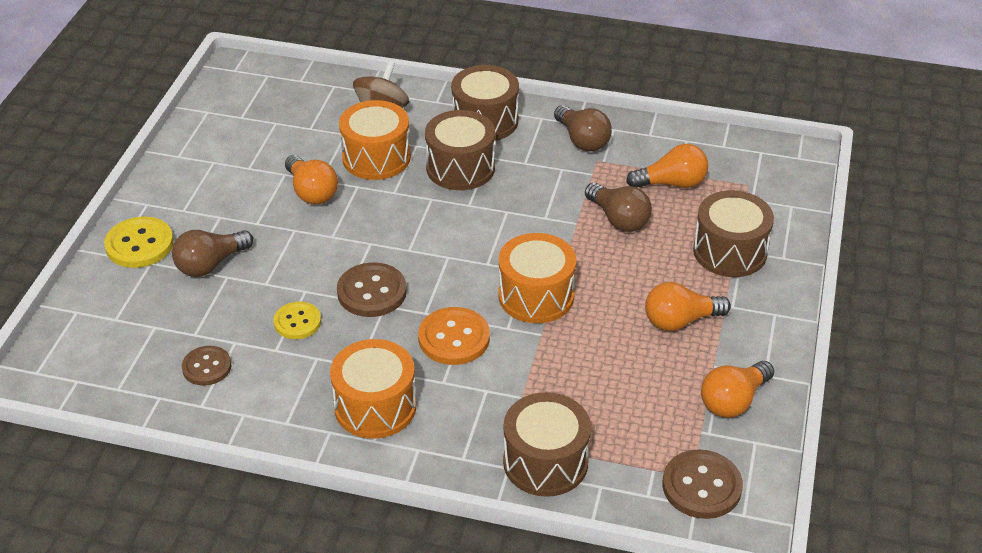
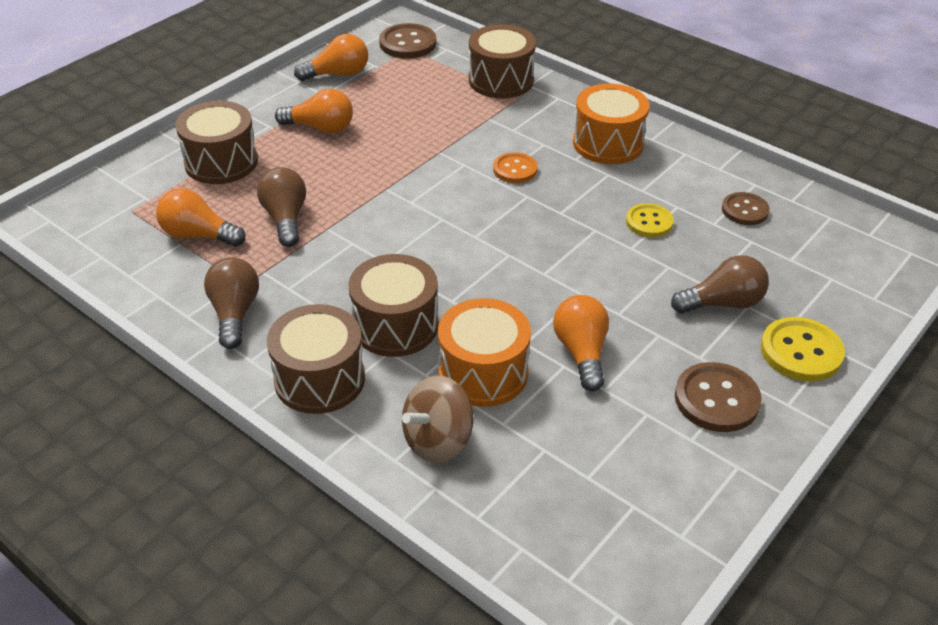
camera: 155 degrees left, 0 degrees up
(372, 292) = (567, 226): brown button -> brown button (716, 399)
(454, 338) = (515, 169): orange button -> orange button, size x0.67
(536, 296) = (420, 179): orange drum -> none

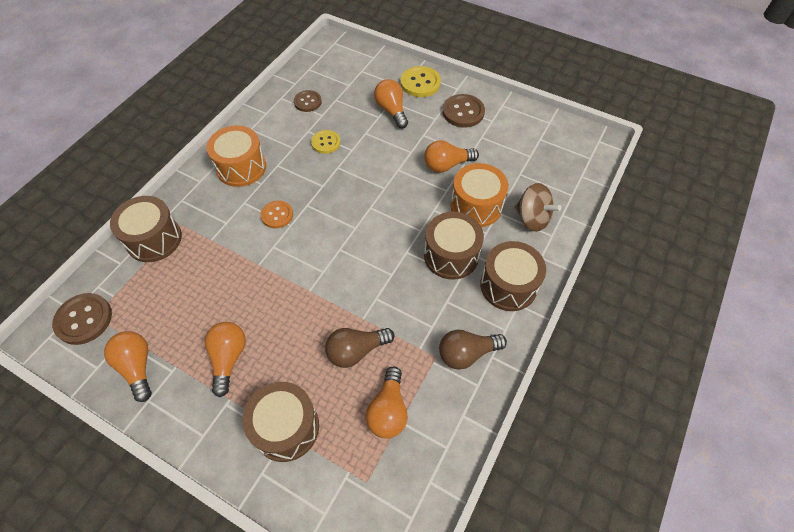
camera: 100 degrees left, 15 degrees up
(722, 303) = (391, 110): brown light bulb -> orange light bulb

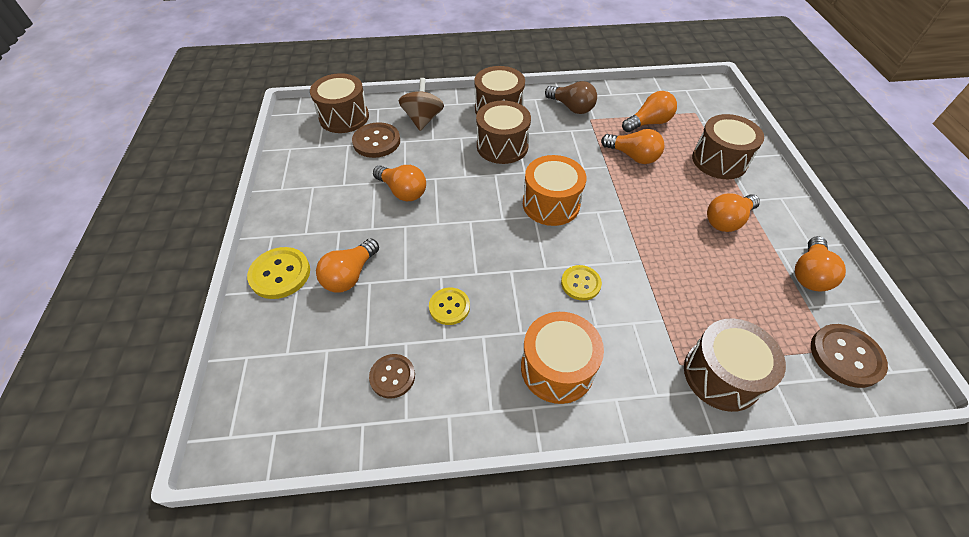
camera: 125 degrees left, 5 degrees down
(277, 215) = (580, 283): orange button -> yellow button
(356, 351) = (633, 156): brown light bulb -> orange light bulb
(463, 112) = (313, 213): brown button -> brown button (376, 142)
(476, 206) = (437, 153): orange drum -> orange drum (551, 204)
(572, 167) = (344, 117): none -> brown drum

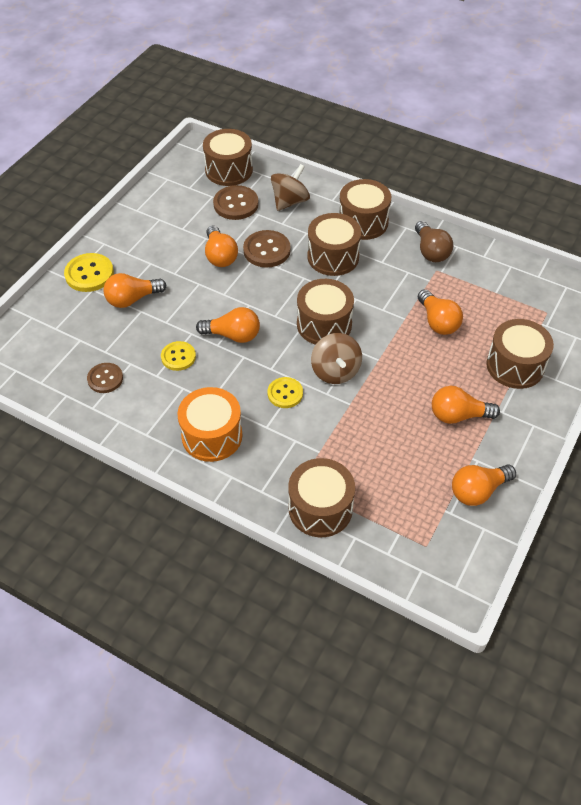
camera: 35 degrees right, 0 degrees up
(551, 204) = (324, 324): orange drum -> brown drum
(600, 238) = (335, 371): none -> brown spinning top
(648, 123) = (488, 300): orange light bulb -> orange light bulb (233, 335)
(845, 356) = (431, 556): brown button -> brown button (267, 250)

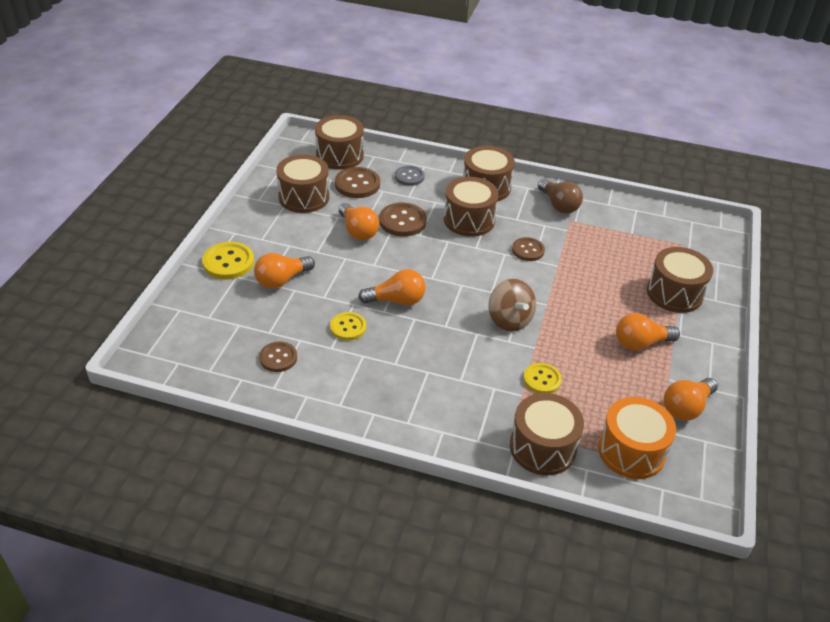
camera: 15 degrees left, 10 degrees down
(212, 436) = (408, 396): orange drum -> orange drum (631, 451)
(285, 393) = (468, 346): yellow button -> yellow button (542, 379)
(290, 201) = (409, 177): brown spinning top -> grey button
(324, 324) = (483, 280): brown drum -> brown drum (304, 197)
(380, 298) = (528, 250): none -> brown button
(438, 322) = (589, 264): orange light bulb -> none

